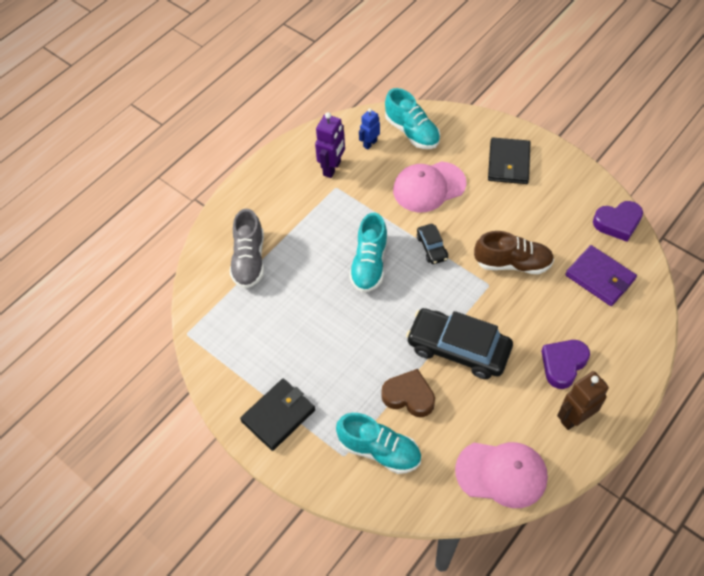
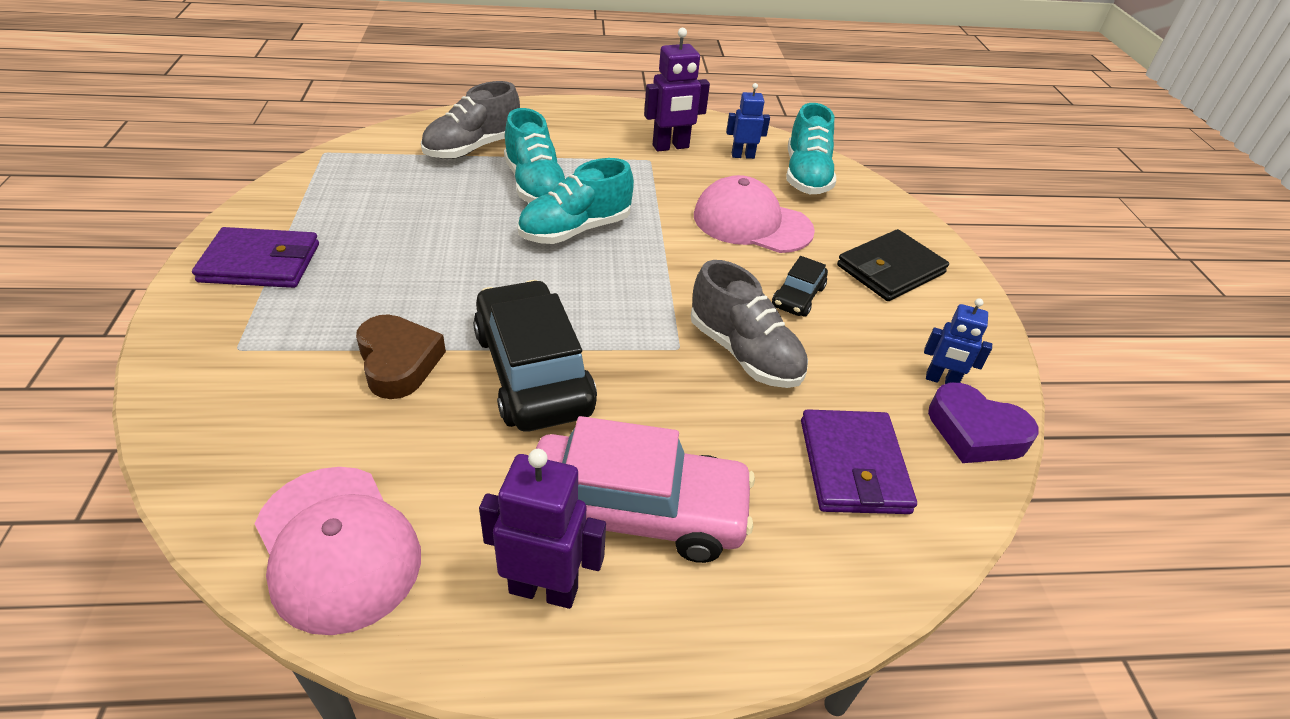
camera: 40 degrees right, 15 degrees down
(278, 415) = (260, 263): black wallet -> purple wallet
(379, 450) = (274, 378): turquoise shoe -> turquoise shoe (535, 186)
(432, 247) = (667, 267): black car -> black car (798, 297)
(512, 263) = (744, 353): brown shoe -> grey shoe
(563, 364) = (636, 510): purple heart -> pink car
(574, 418) = (544, 589): brown robot -> purple robot
(585, 208) = (941, 380): none -> blue robot

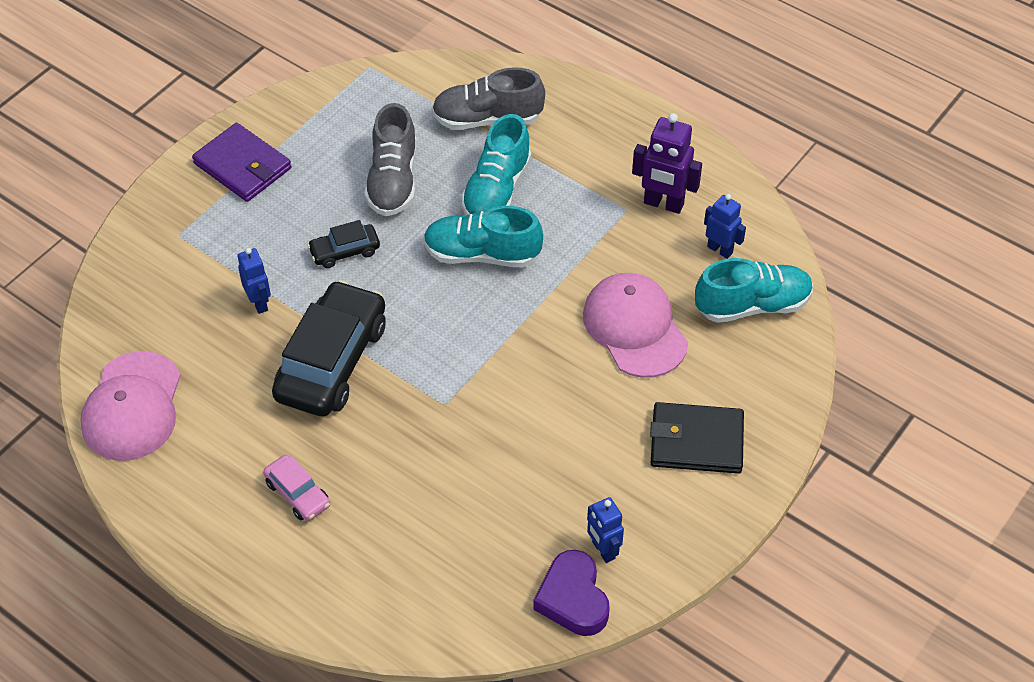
camera: 45 degrees right, 10 degrees up
(398, 362) = (259, 303): brown heart -> blue robot
(544, 589) = (207, 501): purple robot -> none
(636, 510) = (298, 494): pink car -> pink car, size x0.48
(744, 353) = (485, 437): grey shoe -> grey shoe (393, 181)
(798, 297) = (584, 417): black car -> black car (345, 251)
(806, 176) = (752, 305): turquoise shoe -> turquoise shoe turned 150 degrees counterclockwise
(853, 466) = (458, 560): purple wallet -> none

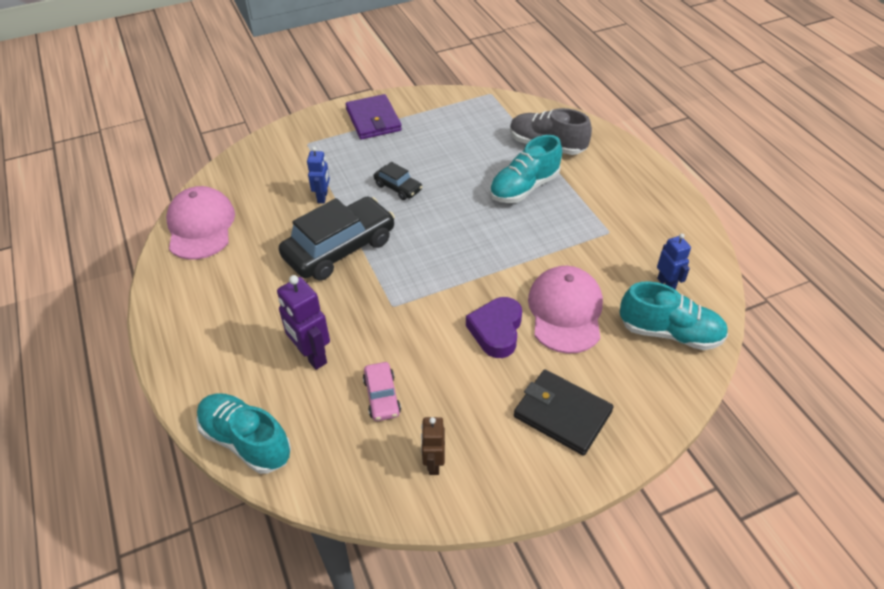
camera: 30 degrees right, 5 degrees down
(132, 407) = (201, 226): pink cap -> pink cap turned 135 degrees clockwise
(298, 494) = (253, 321): pink car -> pink car (382, 396)
(345, 251) = (398, 187): black car -> black car turned 150 degrees counterclockwise
(393, 181) = (459, 159): grey shoe -> none
(482, 254) = (486, 222): turquoise shoe -> turquoise shoe (246, 441)
(573, 599) = (385, 490): purple heart -> purple heart (496, 331)
(603, 550) = (433, 463): blue robot -> brown robot
(663, 204) = (640, 238): purple robot -> purple robot (311, 356)

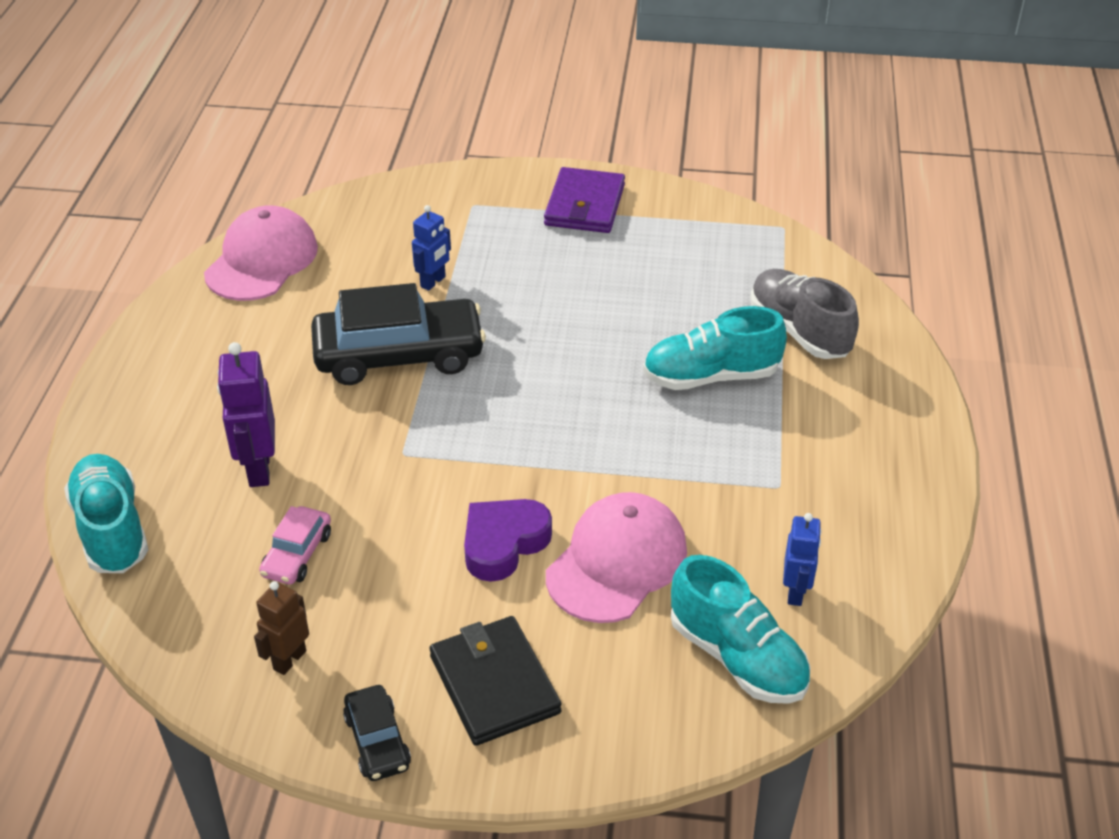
camera: 30 degrees right, 5 degrees down
(398, 187) = (539, 308): black car -> black car (377, 741)

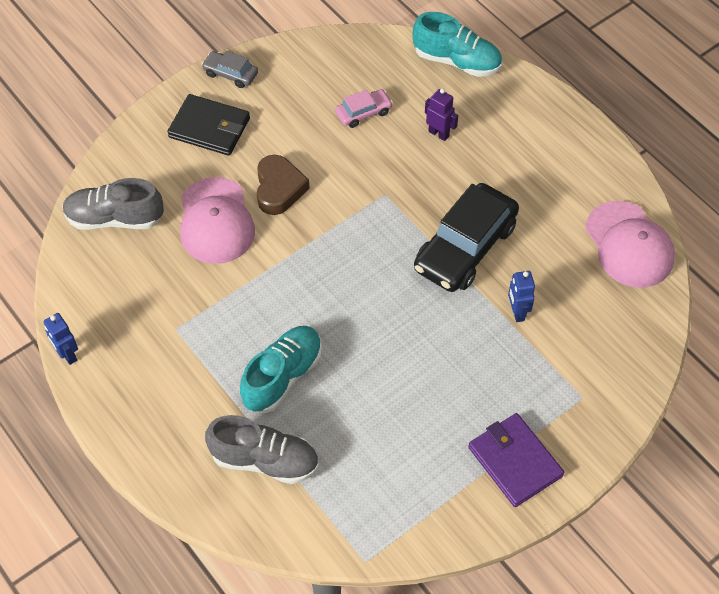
camera: 135 degrees right, 15 degrees up
(258, 469) = (439, 133): purple robot -> purple robot, size x0.64
(289, 660) = (305, 73): brown robot -> none
(297, 554) = (363, 113): pink car -> pink car turned 90 degrees clockwise
(377, 741) = (230, 74): black car -> grey car
(503, 543) = (279, 189): purple heart -> brown heart
(737, 657) = (115, 218): turquoise shoe -> grey shoe
(795, 592) = (115, 272): blue robot -> blue robot (67, 355)

